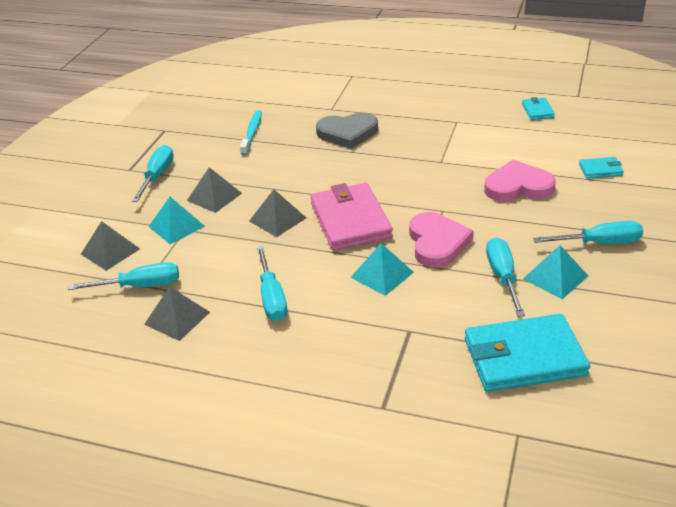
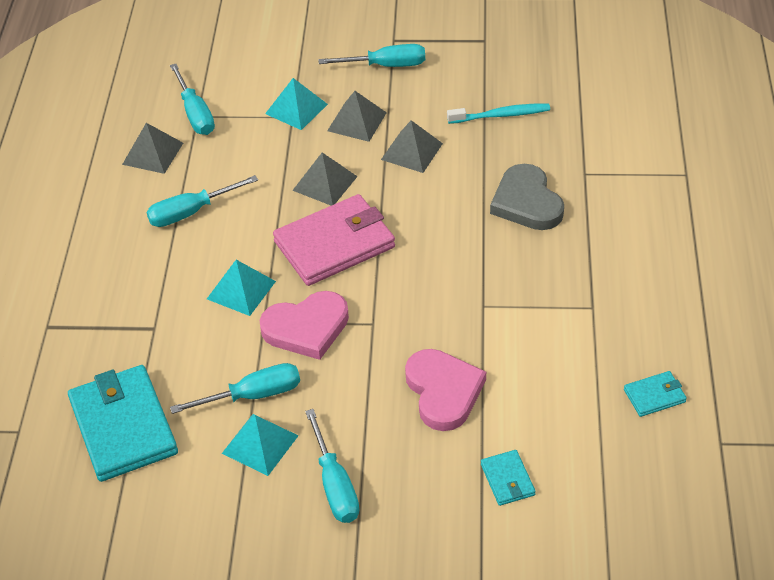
camera: 75 degrees right, 10 degrees up
(110, 251) = (246, 75): grey pyramid -> grey pyramid (412, 151)

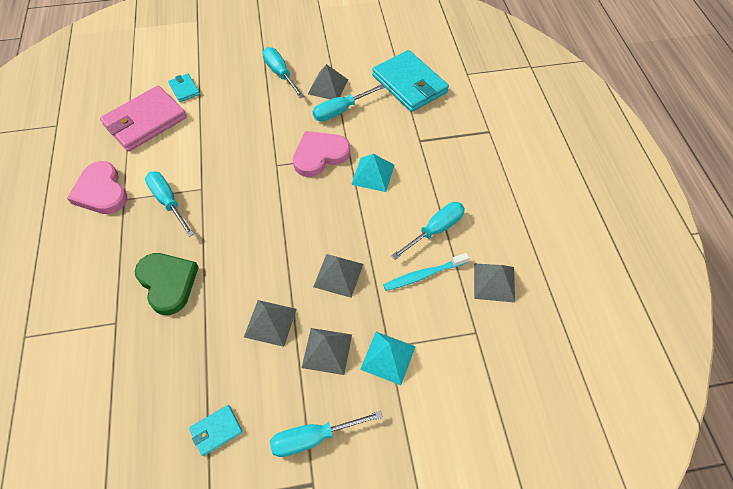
camera: 165 degrees right, 10 degrees up
(195, 114) = (479, 335): turquoise screwdriver -> turquoise screwdriver (168, 202)
(260, 444) = (328, 86): turquoise pyramid -> grey pyramid
(334, 244) = (316, 220): pink wallet -> pink wallet (145, 121)
(443, 391) = (224, 129): pink heart -> pink heart (101, 191)
(501, 115) = (190, 383): turquoise toothbrush -> turquoise toothbrush (423, 275)
(527, 202) = (168, 283): grey heart -> green heart
(654, 396) = (91, 146): turquoise wallet -> turquoise wallet (216, 431)

